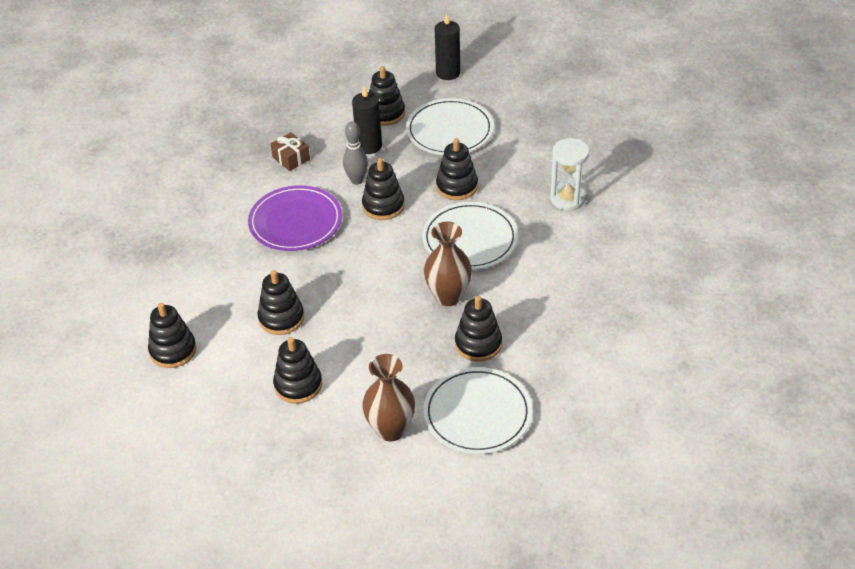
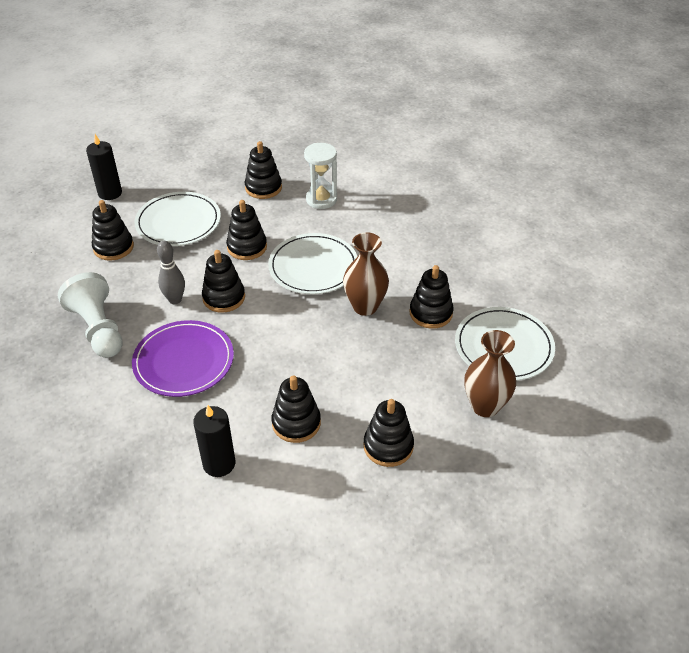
camera: 60 degrees left, 0 degrees up
(173, 350) = (266, 526): black stacking toy -> black stacking toy (263, 188)
(291, 158) = (98, 329): brown gift -> white pawn
(369, 146) = (141, 274): black candle -> black candle (219, 464)

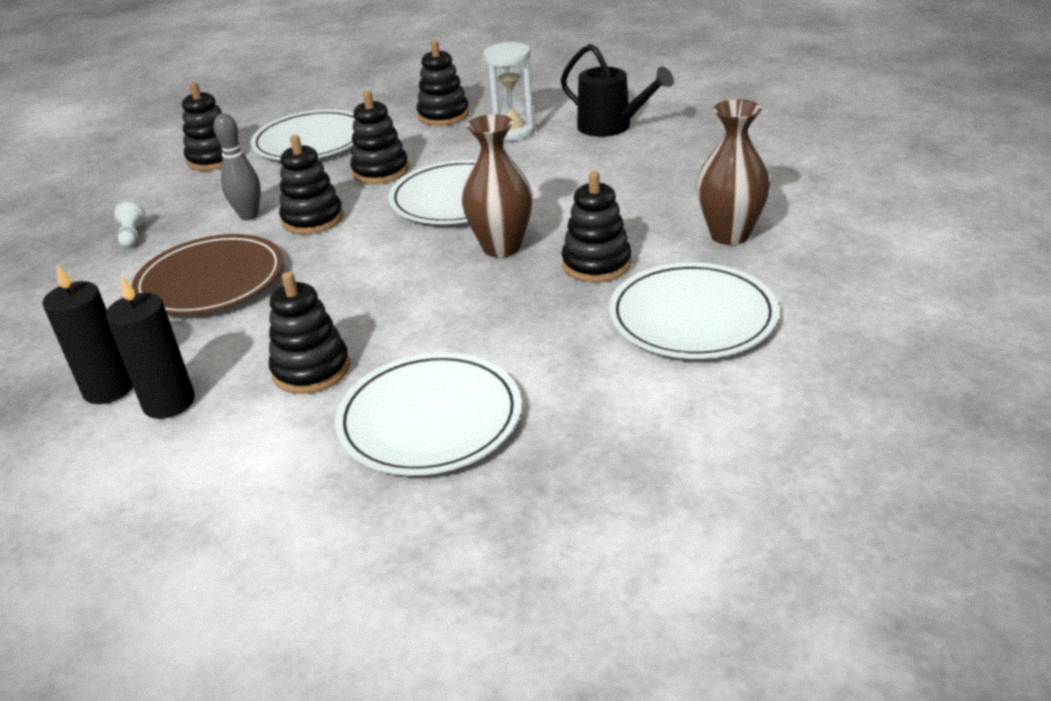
camera: 20 degrees right, 10 degrees down
(98, 329) = (132, 236): white pawn -> white pawn, size x0.42
(110, 193) = (250, 109): black candle -> black candle (109, 389)
(184, 361) = (211, 280): purple plate -> brown plate
(386, 190) = (612, 127): none -> black watering can
(388, 446) = (430, 419): black stacking toy -> white plate
(485, 406) = (618, 388): brown vase -> brown vase (729, 235)

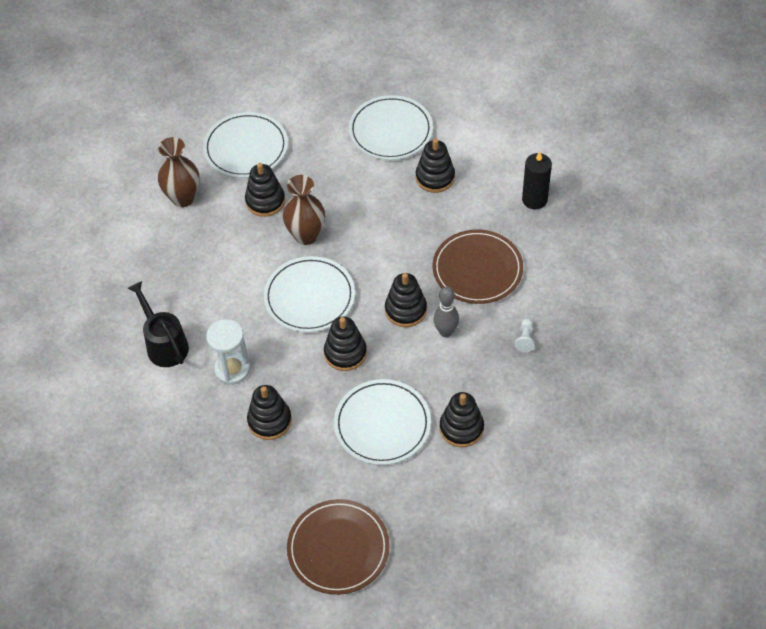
camera: 160 degrees left, 20 degrees up
(169, 403) = (505, 180): black candle -> none
(328, 79) = (338, 548): none -> brown plate

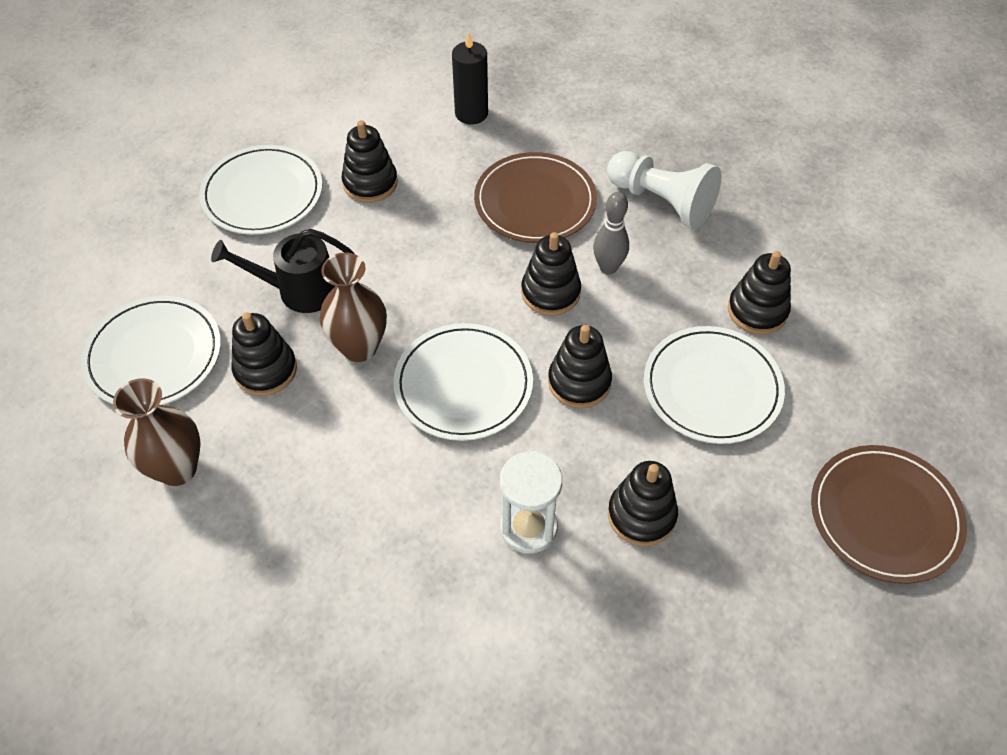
camera: 65 degrees left, 0 degrees up
(164, 344) = (427, 602): black watering can -> black watering can (298, 291)
(525, 339) = (661, 202): white pawn -> white pawn, size x2.40

